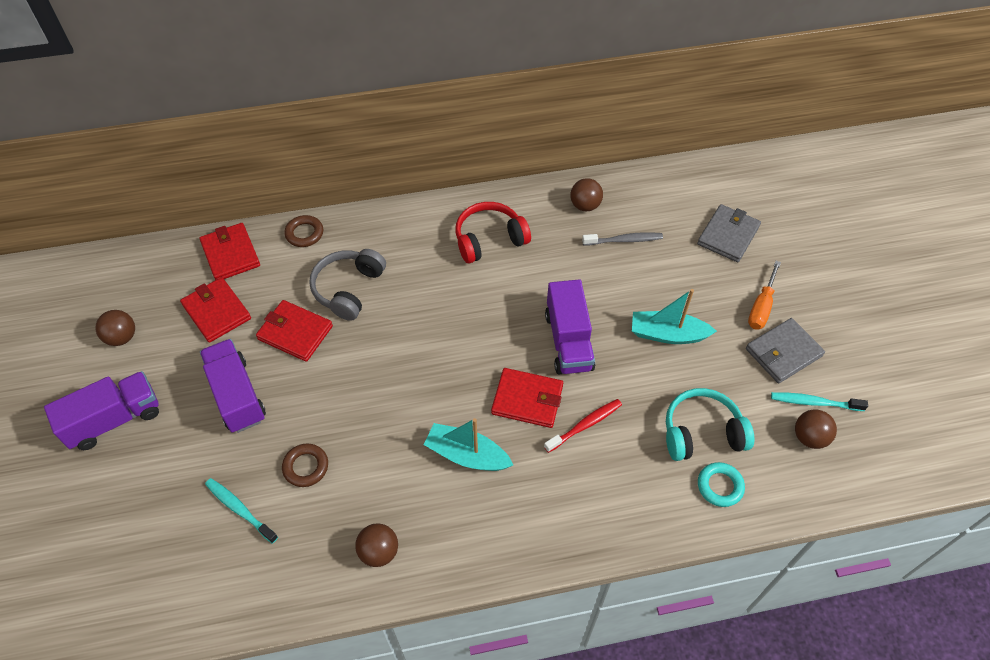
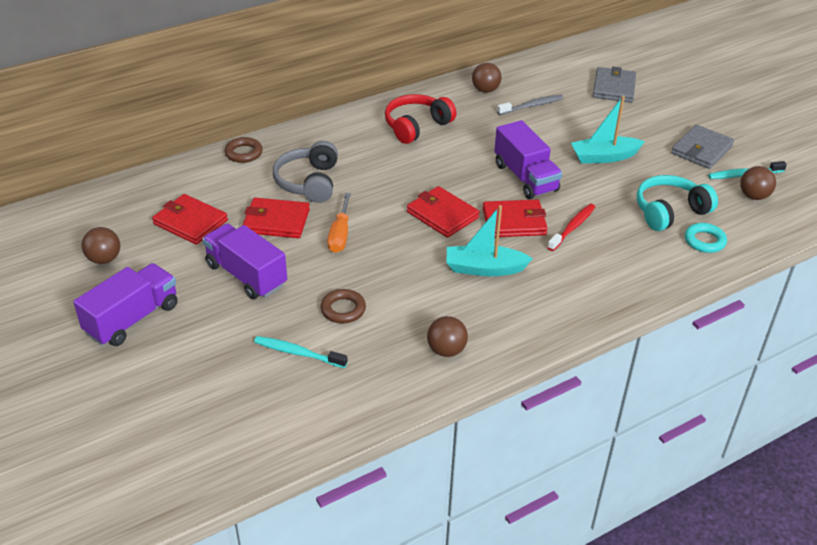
camera: 20 degrees left, 15 degrees down
(231, 254) = (180, 180): red wallet -> red wallet (442, 215)
(761, 306) = (667, 125): orange screwdriver -> orange screwdriver (340, 234)

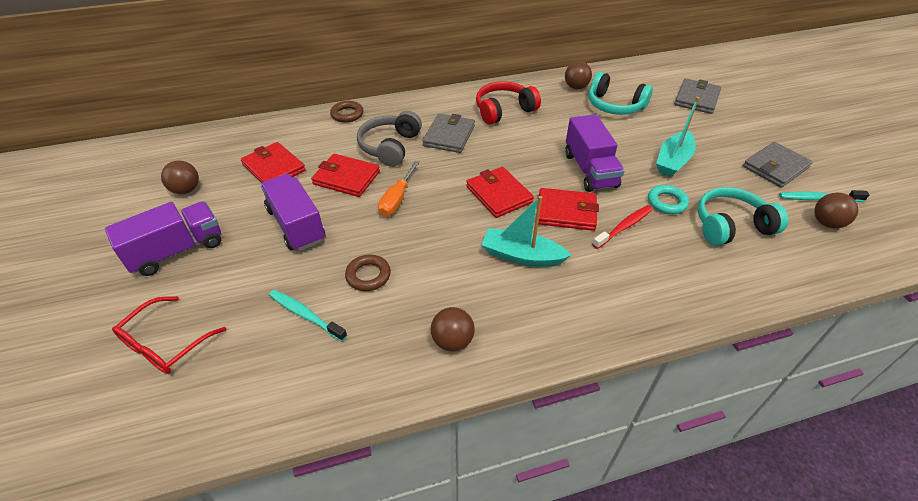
camera: 15 degrees right, 5 degrees up
(173, 400) = (166, 344): none -> red glasses
(368, 162) = (449, 136): none -> grey wallet
(532, 106) = (614, 105): grey toothbrush -> turquoise headphones
(604, 157) = (673, 161): turquoise boat -> turquoise boat turned 60 degrees counterclockwise
(704, 241) = (764, 264): turquoise ring -> turquoise ring (667, 202)

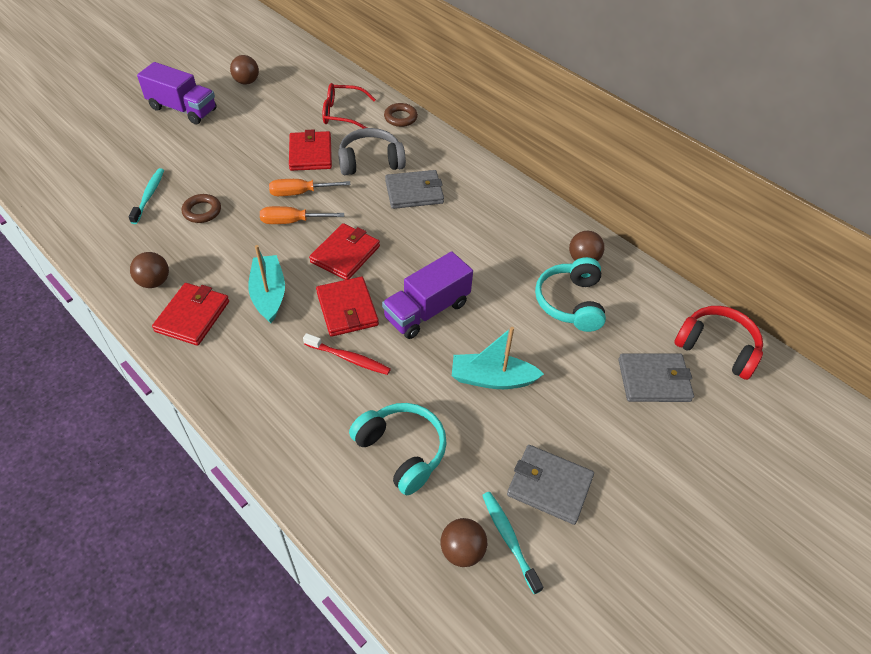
camera: 60 degrees right, 5 degrees up
(166, 344) = (100, 146): red glasses -> red glasses (343, 114)
(274, 168) = (299, 110): red wallet -> red wallet (192, 316)
(296, 225) = (238, 151): purple truck -> none
(433, 215) = (292, 221): none -> orange screwdriver
(504, 110) = (488, 216): red headphones -> red headphones (717, 348)
(667, 202) = (410, 386): turquoise ring -> none

